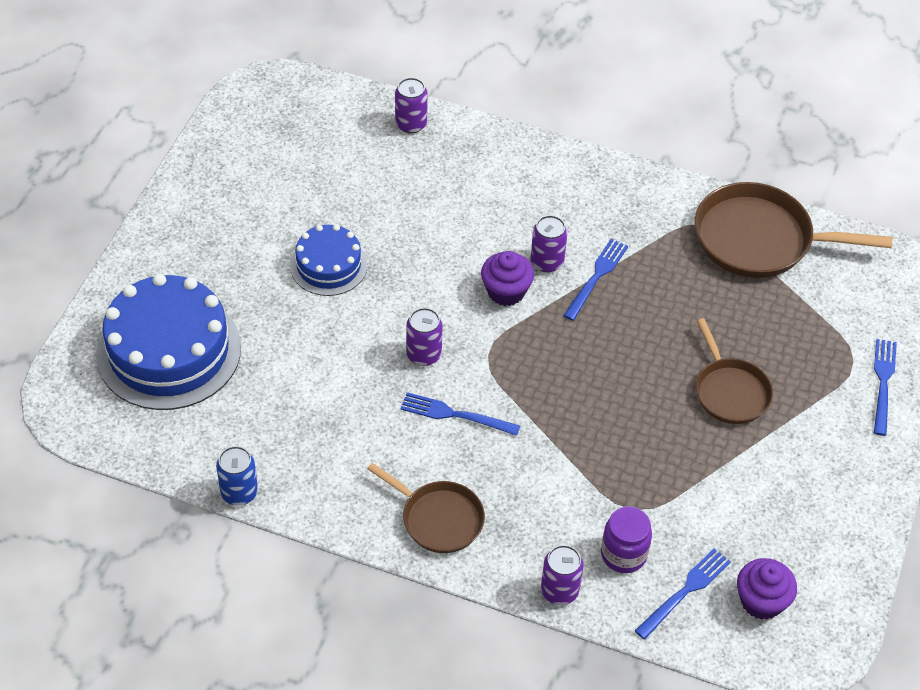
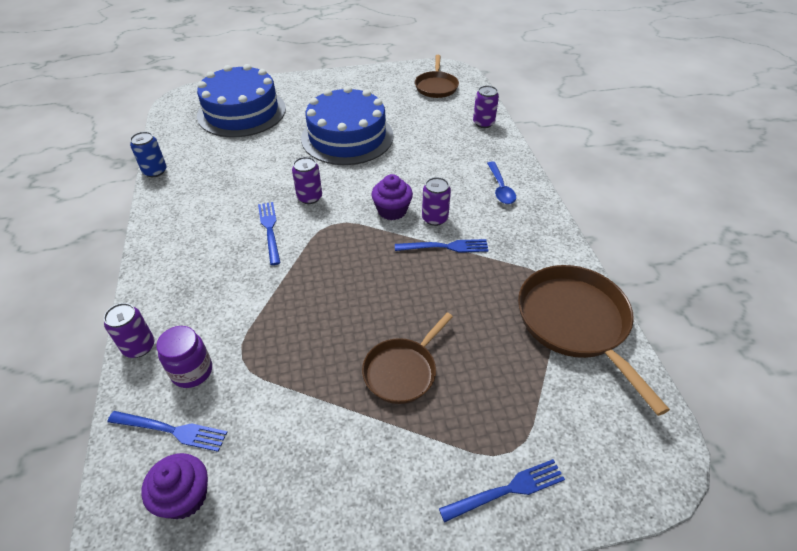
camera: 60 degrees right, 5 degrees down
(328, 265) = (347, 137): blue cake -> blue cake, size x1.78
(439, 519) = (176, 257): brown pan -> brown pan (436, 86)
(541, 180) = (500, 188): none -> blue spoon

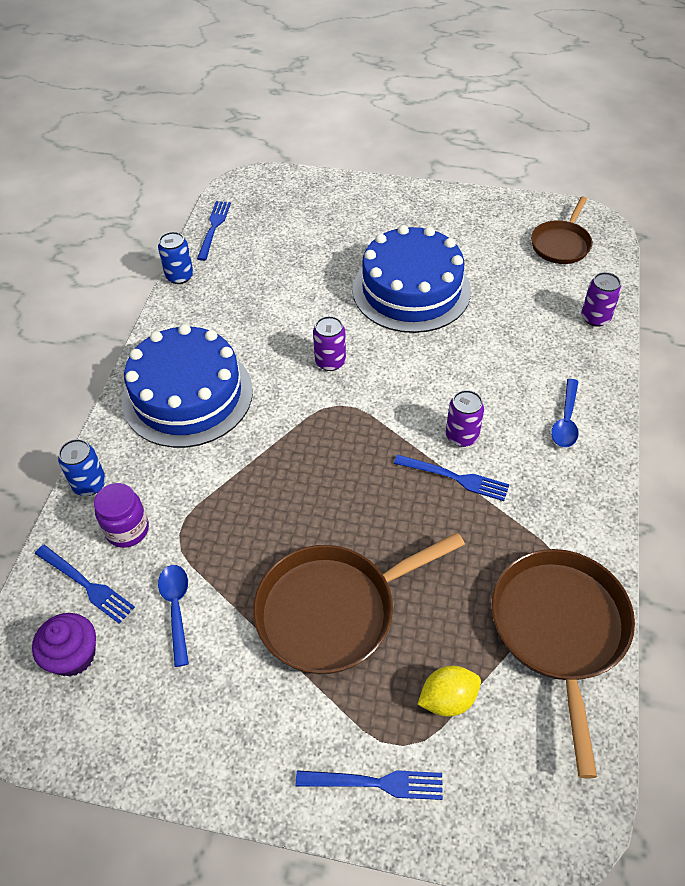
camera: 25 degrees right, 5 degrees up
(139, 347) = (89, 484): purple can -> blue can
(241, 112) = (303, 220): blue cake -> blue cake (187, 395)
(267, 419) = (176, 609): none -> blue spoon
(269, 229) = (269, 390): blue fork -> blue fork (214, 227)
(392, 210) = (416, 409): purple cupcake -> none
(402, 371) = (332, 611): brown pan -> brown pan, size x1.64
(526, 402) = (448, 699): none -> yellow lemon

